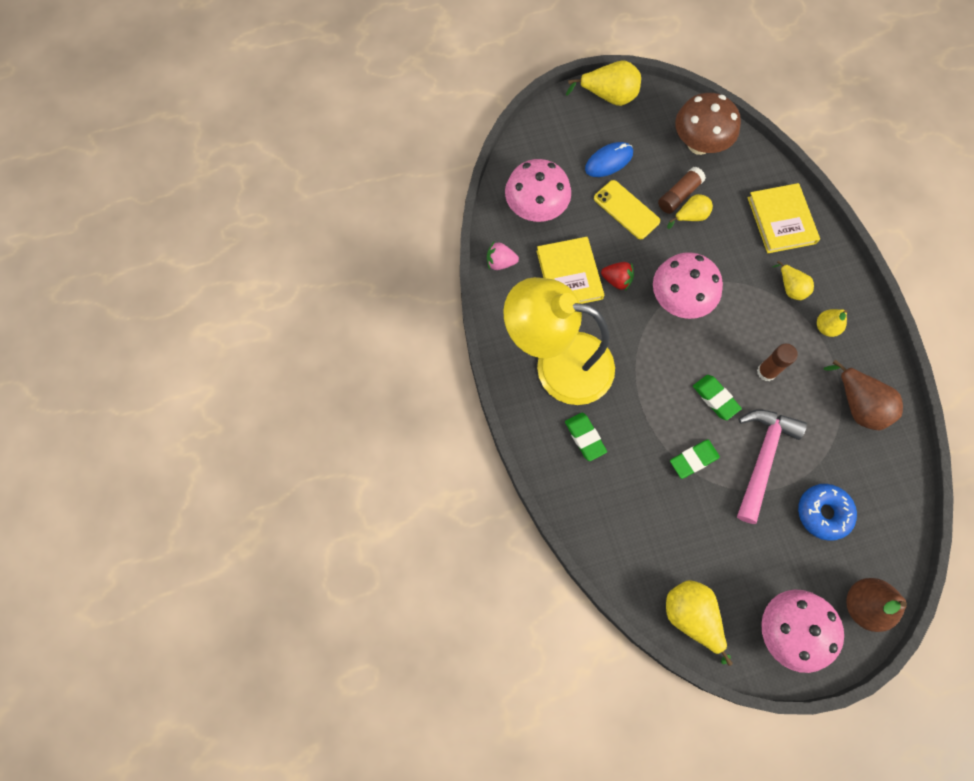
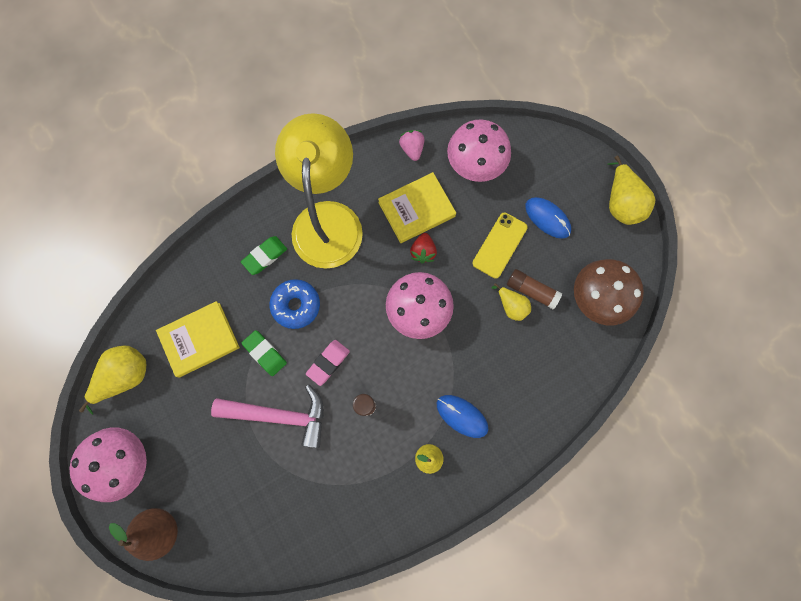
camera: 75 degrees right, 5 degrees up
(715, 398) = (328, 363): green eraser -> pink eraser
(781, 220) = (535, 395): yellow book -> yellow book (199, 339)
(790, 288) = (462, 416): yellow pear -> blue mouse
(823, 513) = (239, 480): blue donut -> blue donut (296, 305)
(858, 405) = (354, 501): brown pear -> none

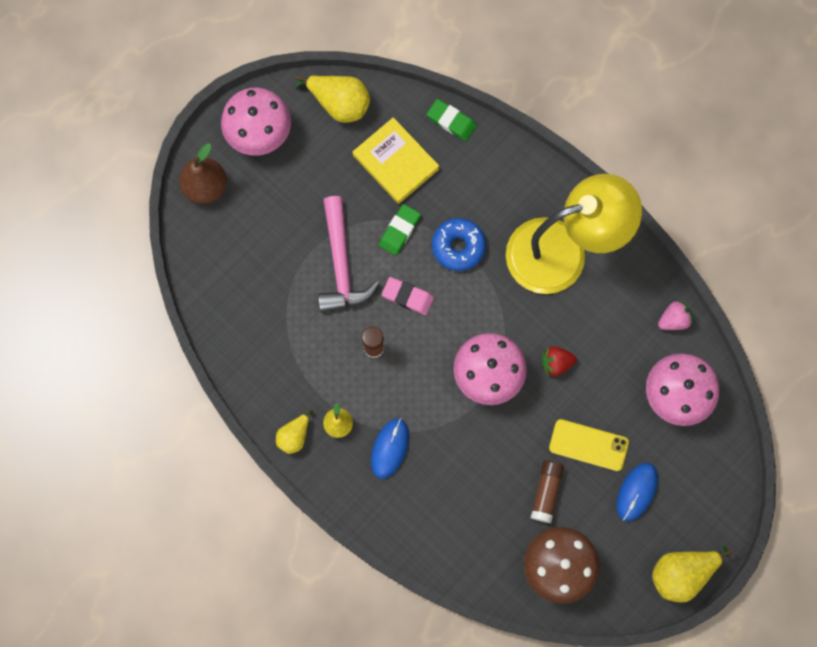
camera: 75 degrees right, 0 degrees up
(265, 256) = (502, 199): green eraser -> green eraser (451, 121)
(416, 209) = (603, 343): yellow book -> none
(511, 306) = (522, 473): yellow pear -> yellow pear (294, 436)

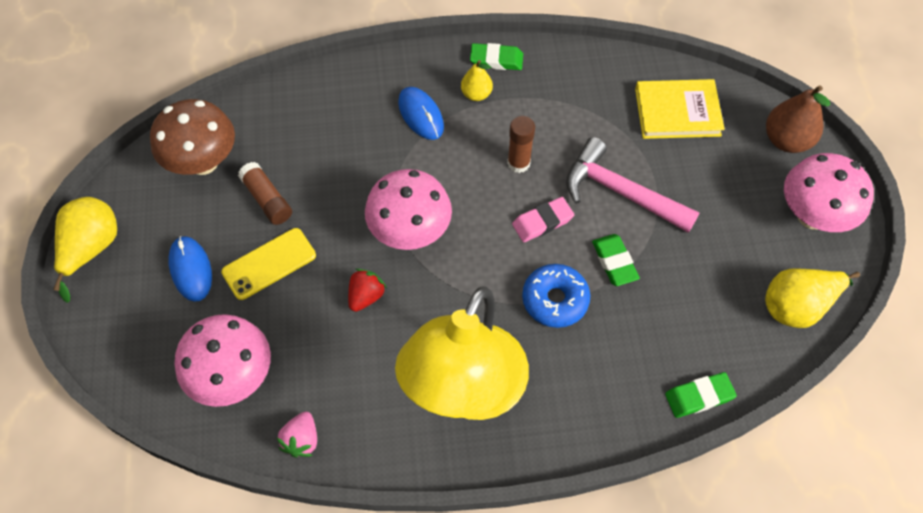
camera: 130 degrees right, 15 degrees down
(294, 436) = (496, 60): yellow pear -> green eraser
(396, 162) = (691, 310): yellow book -> yellow book (677, 112)

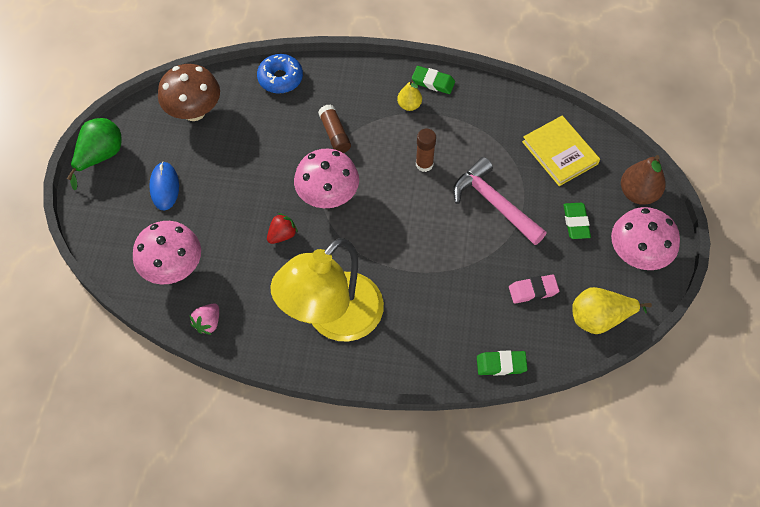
camera: 15 degrees right, 0 degrees up
(92, 249) = (100, 157): yellow pear -> green pear
(267, 199) = (232, 149): brown glue stick -> brown glue stick (334, 134)
(269, 264) = (220, 196): yellow phone -> none
(421, 115) = (362, 112): blue mouse -> none
(542, 222) = (428, 212): pink eraser -> pink eraser (533, 290)
(555, 300) = (418, 270): blue donut -> blue donut (280, 78)
(614, 262) = (472, 253): green eraser -> green eraser (576, 222)
(677, 112) = (559, 153): yellow book -> yellow book turned 45 degrees clockwise

